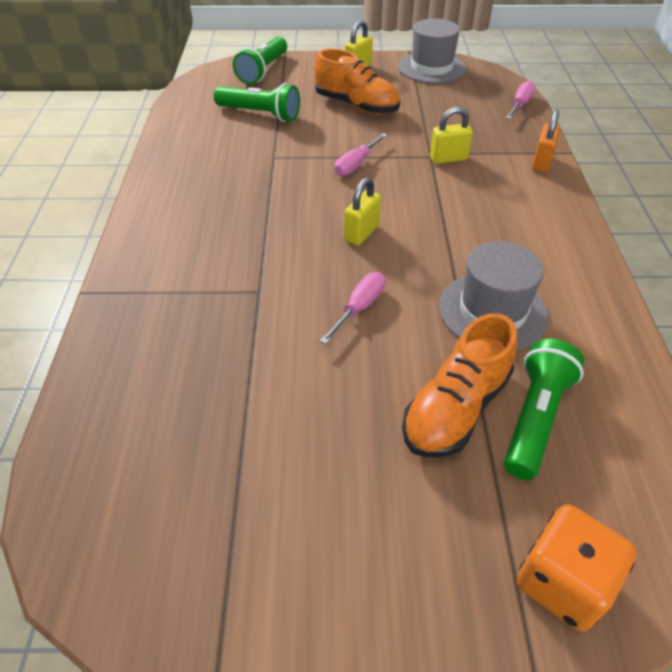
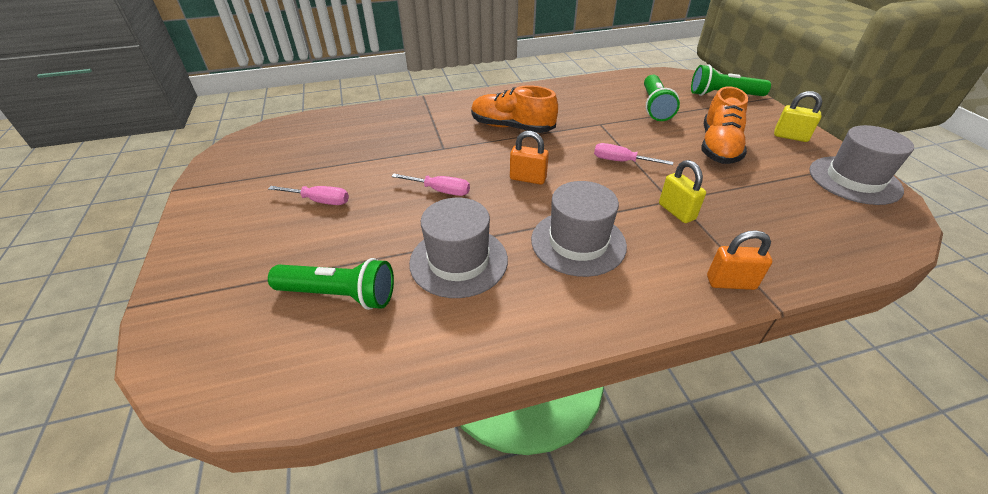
camera: 75 degrees right, 5 degrees down
(361, 233) = (528, 178): yellow padlock -> orange padlock
(455, 408) = (346, 250): orange shoe -> orange shoe (512, 127)
(479, 225) = (578, 242): none -> grey hat
(519, 105) = (851, 256): pink screwdriver -> pink screwdriver (319, 201)
(562, 582) = (193, 316): orange dice -> none

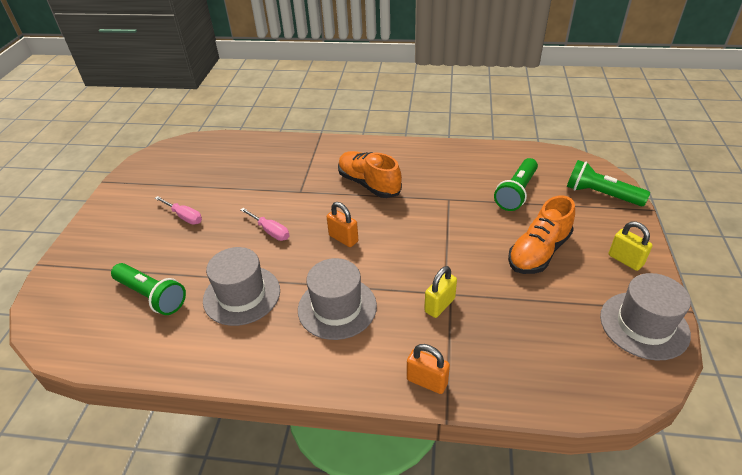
camera: 25 degrees right, 0 degrees up
(621, 161) = (434, 243): pink screwdriver -> none
(676, 211) = (439, 305): yellow padlock -> yellow padlock turned 45 degrees clockwise

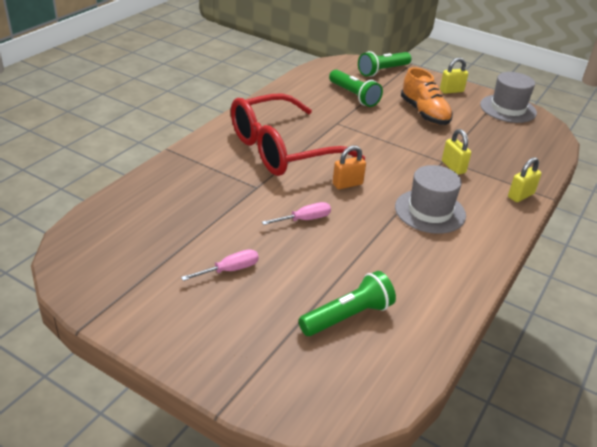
camera: 70 degrees left, 5 degrees down
(242, 295) = (384, 257): grey hat -> none
(369, 184) = (282, 149): orange shoe -> red glasses
(427, 381) = (520, 195): orange padlock -> yellow padlock

